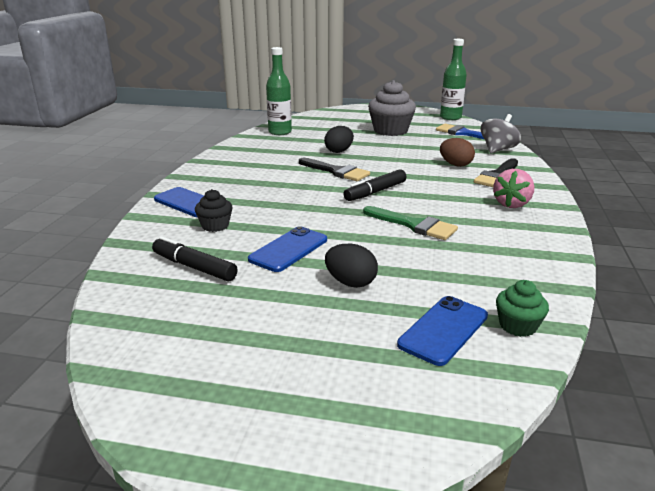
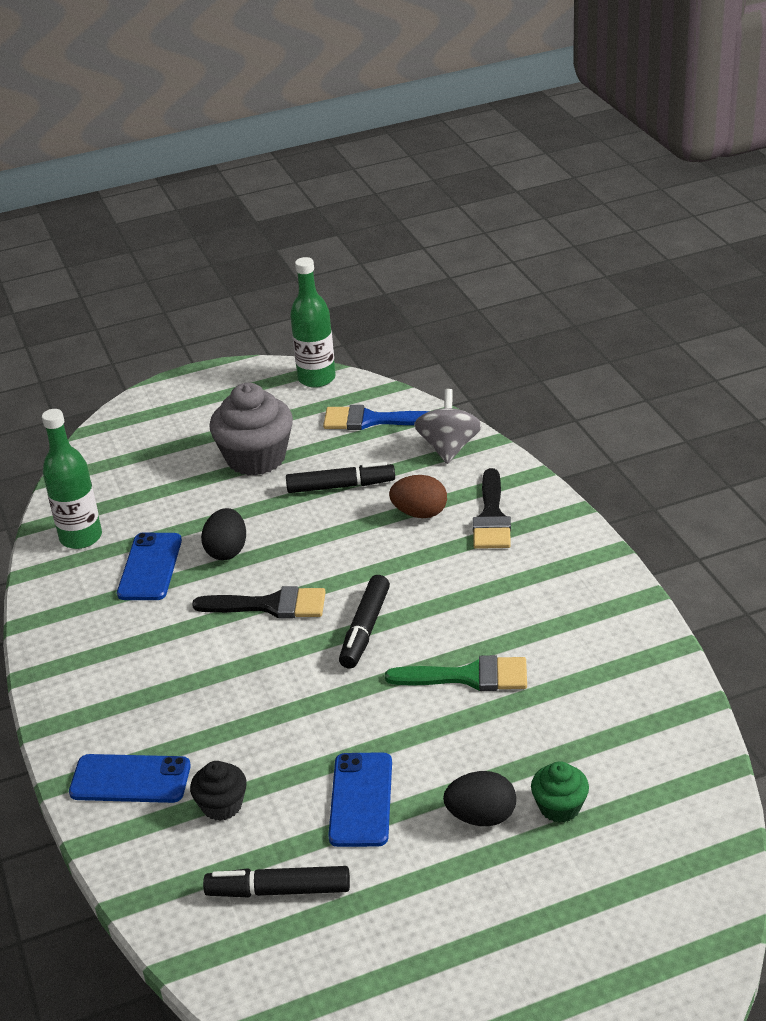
camera: 30 degrees left, 10 degrees up
(422, 147) = (341, 486): none -> black marker
(443, 330) = (627, 834): blue phone -> blue phone (150, 567)
(512, 204) = (550, 575): pink strawberry -> none
(517, 326) = (689, 790): green cupcake -> green cupcake (559, 807)

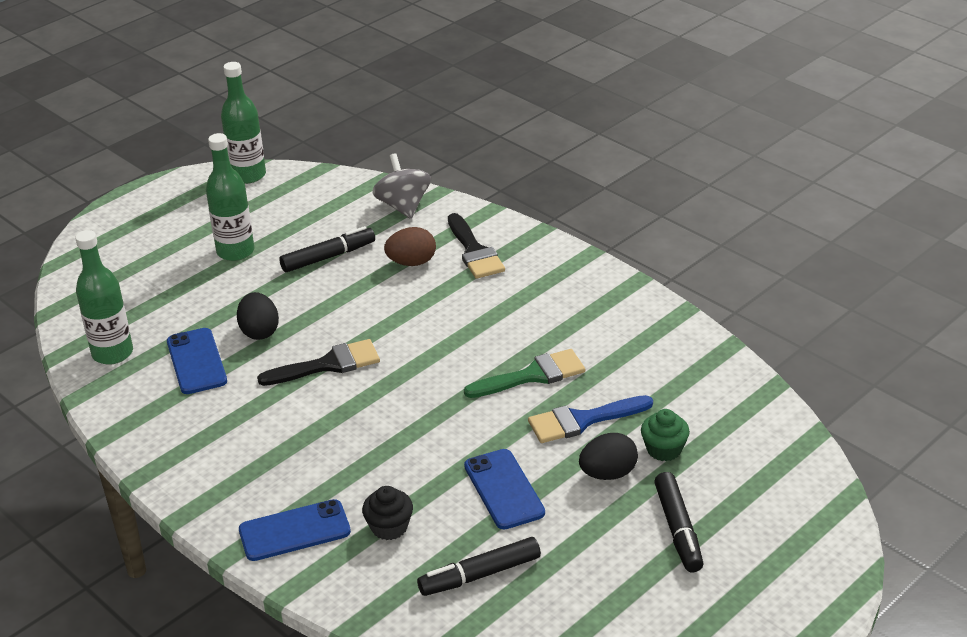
camera: 25 degrees left, 0 degrees up
(256, 458) = (235, 251): grey cupcake -> green bottle
(365, 629) = (423, 362): black marker -> black marker (678, 529)
(371, 420) = (321, 199): blue brush -> blue brush (582, 420)

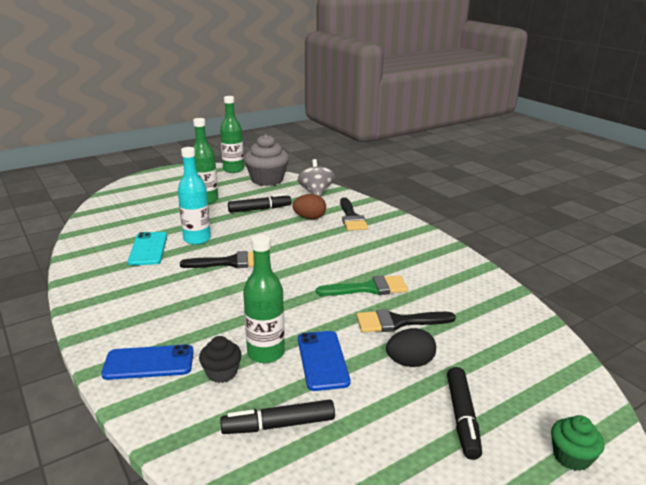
camera: 10 degrees right, 10 degrees down
(112, 353) = (101, 238): green bottle -> green bottle (266, 353)
(196, 361) = (148, 249): blue phone -> turquoise phone
(259, 331) = (197, 239): black egg -> turquoise bottle
(314, 191) = (267, 180): none -> grey cupcake
(582, 420) = (398, 322): blue brush -> black brush
(664, 449) = (459, 352): green cupcake -> green cupcake (571, 457)

